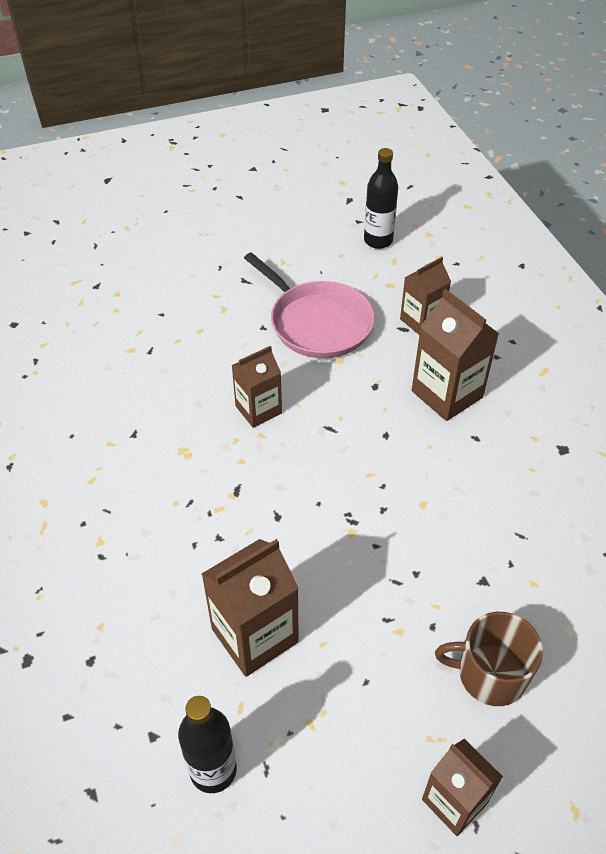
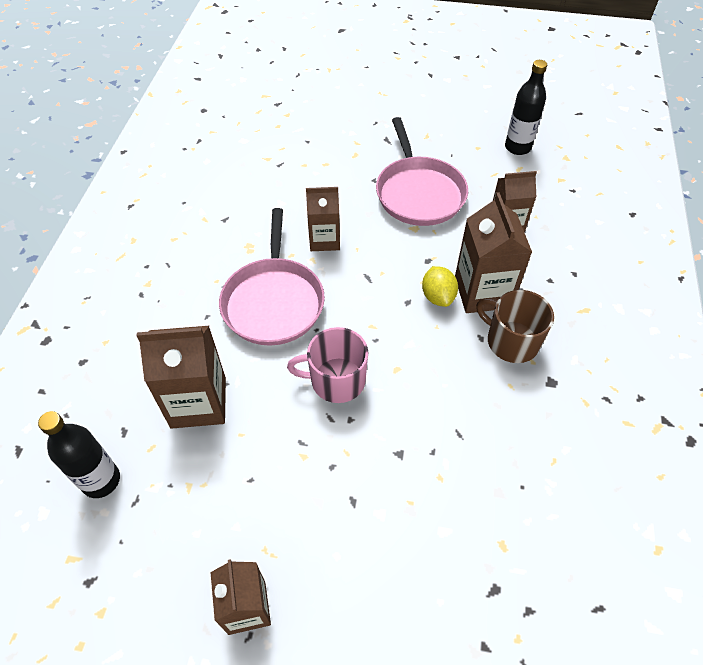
camera: 30 degrees right, 5 degrees up
(254, 496) = (273, 301): none -> pink pan
(375, 543) = (336, 380): none -> pink mug
(410, 417) = (438, 296): none -> yellow lemon
(490, 674) = (348, 528): brown mug -> brown mug (511, 341)

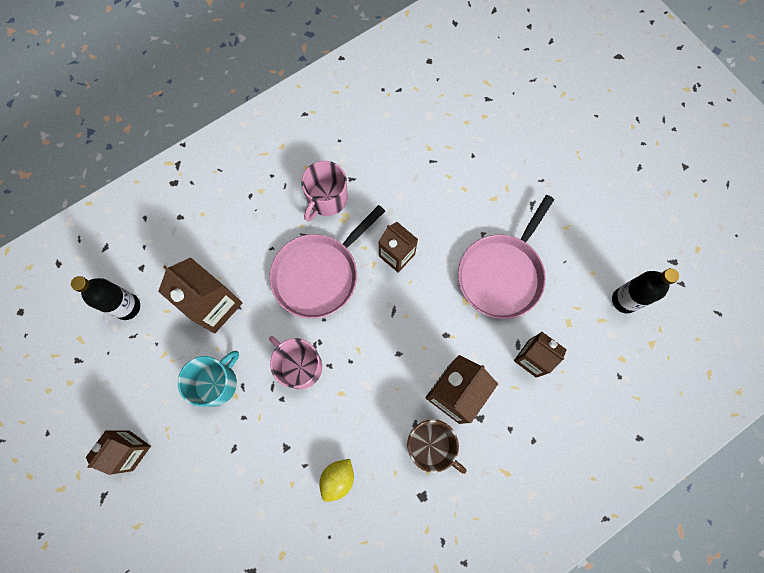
camera: 45 degrees right, 20 degrees up
(218, 246) = (327, 199): none -> pink mug
(272, 462) = (216, 383): none -> turquoise mug
(438, 296) = (421, 368): yellow lemon -> yellow lemon (338, 478)
(511, 341) = (430, 445): brown mug -> brown mug turned 135 degrees clockwise

